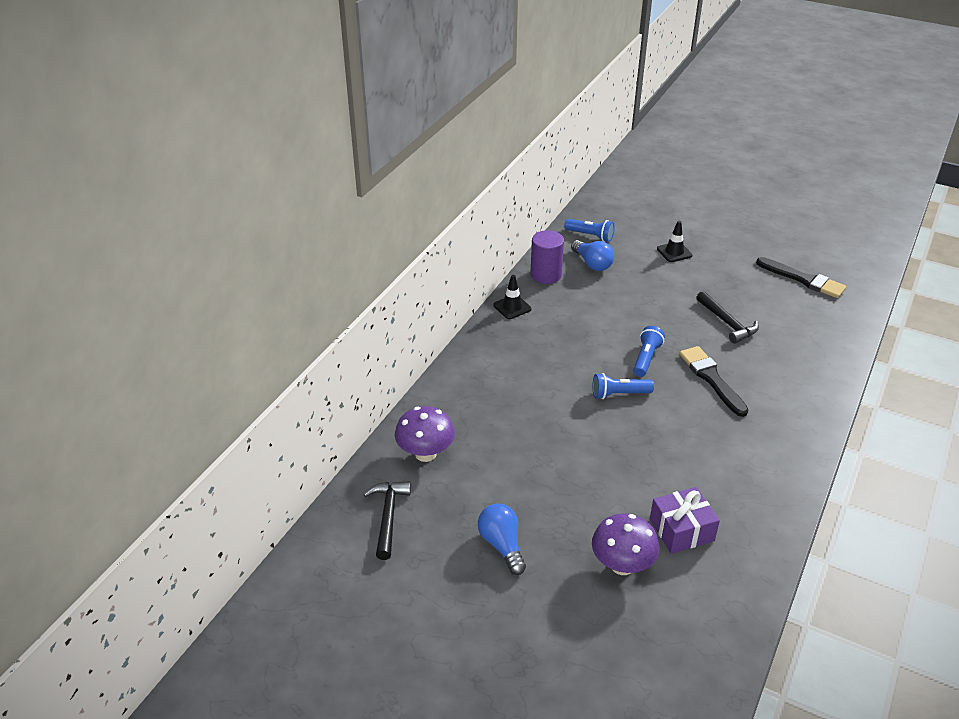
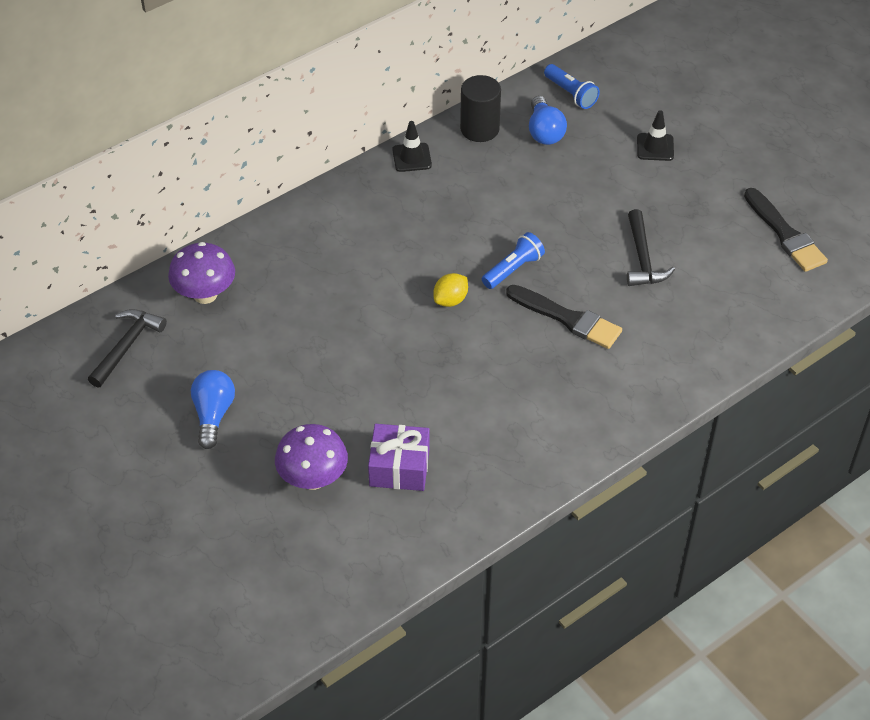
camera: 25 degrees right, 10 degrees up
(546, 275) = (479, 129): purple cylinder -> black cylinder
(619, 394) = (450, 300): blue flashlight -> yellow lemon
(711, 379) = (567, 318): black brush -> black brush turned 120 degrees clockwise

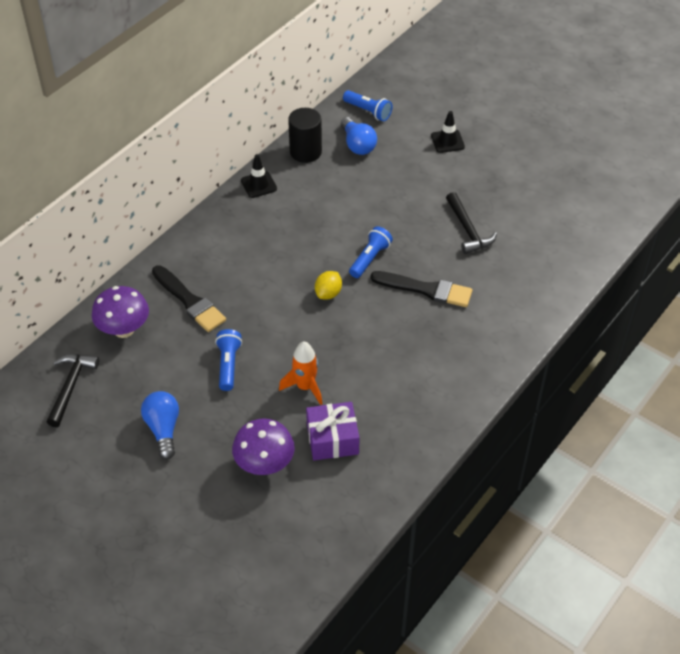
camera: 15 degrees left, 0 degrees up
(309, 358) = (228, 365): none -> blue flashlight
(388, 402) = (305, 387): none -> orange rocket
(785, 234) = (569, 190): black brush -> black brush (189, 301)

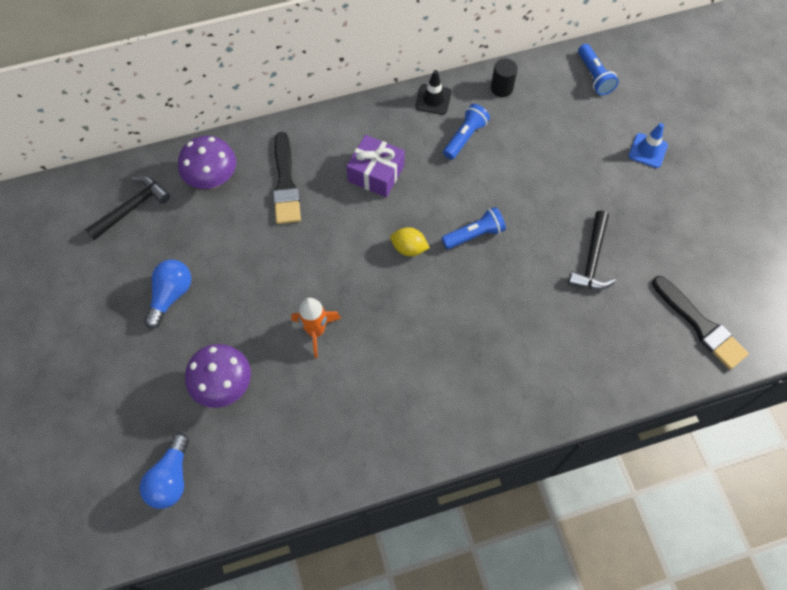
camera: 35 degrees right, 15 degrees up
(228, 365) = (269, 267): blue flashlight -> blue flashlight (465, 137)
(305, 152) = (501, 88): black cylinder -> black cylinder, size x0.65
(328, 293) = (409, 248): yellow lemon -> yellow lemon turned 45 degrees clockwise
(332, 439) = (298, 399): purple gift -> purple gift (376, 173)
(357, 145) = (556, 107): blue light bulb -> blue light bulb (171, 478)
(426, 289) = (501, 299): black brush -> black brush (700, 325)
(447, 141) = (648, 150): black traffic cone -> blue traffic cone

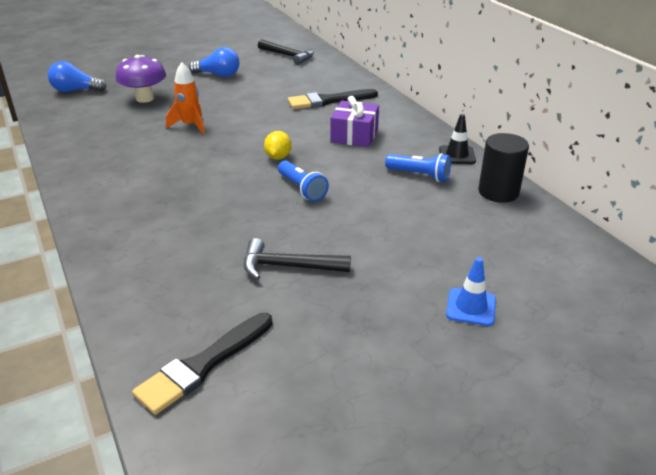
camera: 80 degrees right, 30 degrees down
(213, 179) = (322, 76): purple mushroom -> none
(501, 88) = (498, 192): black cylinder -> black cylinder, size x1.53
(594, 76) = (565, 256): blue flashlight -> none

